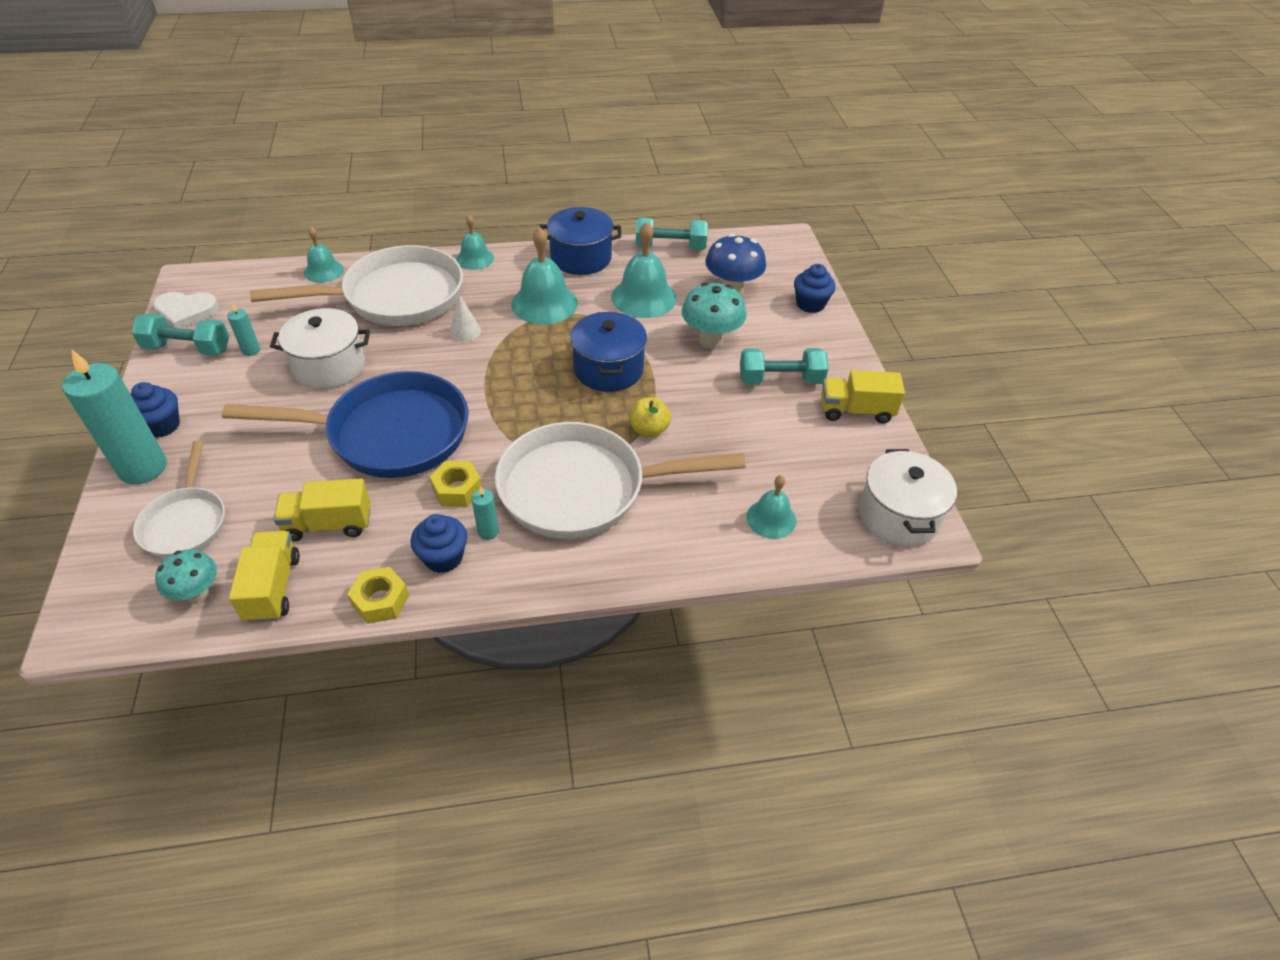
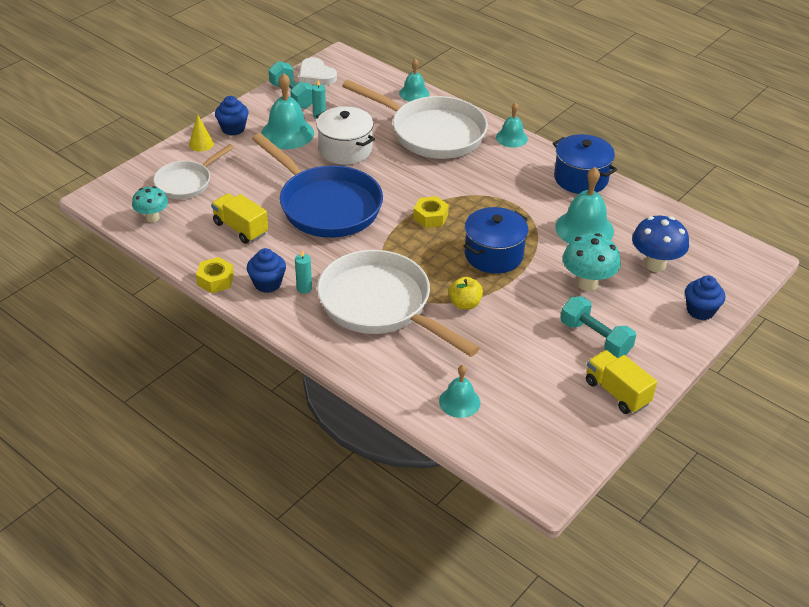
camera: 50 degrees right, 5 degrees down
(143, 468) = (201, 144): turquoise candle -> yellow cone
(273, 588) = (182, 239): yellow truck -> none
(457, 489) = (319, 257): yellow nut -> yellow nut (430, 217)
(465, 331) = (442, 177): white cone -> none
(544, 303) = (513, 191): turquoise bell -> turquoise bell (287, 133)
(670, 247) = (656, 209): turquoise dumbbell -> none
(898, 515) = (540, 464): white pot -> none

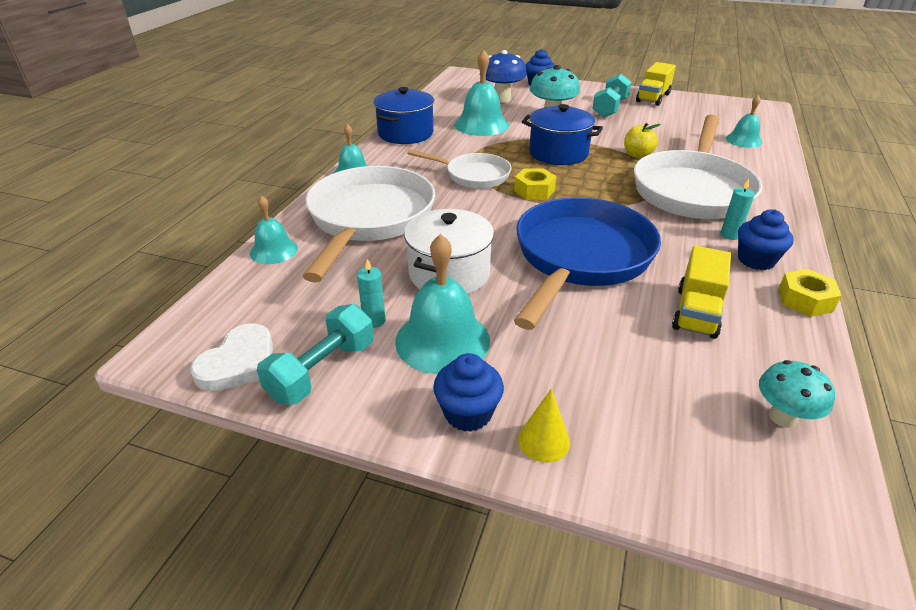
camera: 110 degrees left, 5 degrees down
(186, 182) = (662, 413): white pan -> white pan (473, 175)

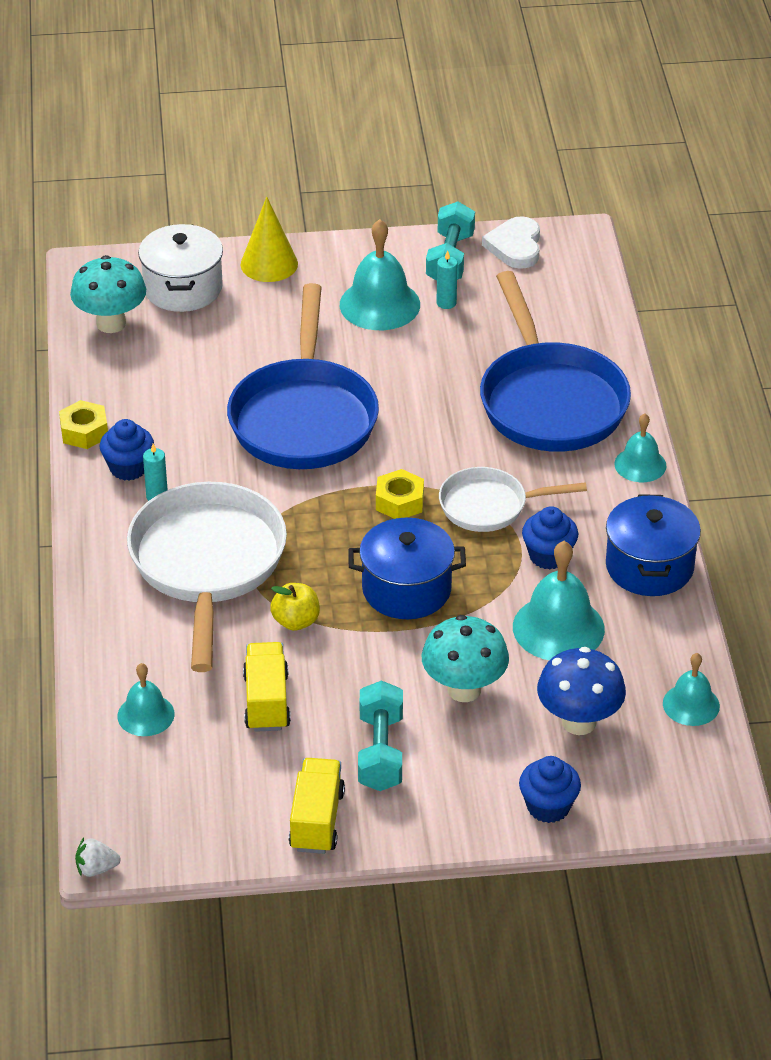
camera: 155 degrees right, 5 degrees up
(274, 250) = (602, 337): turquoise bell -> turquoise bell (691, 704)
(369, 219) = (550, 401): white pan -> blue pan
(449, 274) = (418, 363): white pot -> white pot (183, 288)
(468, 413) = (327, 264): blue cupcake -> blue cupcake (548, 556)
(544, 441) = (269, 264): yellow cone -> yellow cone, size x1.58
(696, 312) = (181, 390): yellow truck -> yellow truck (266, 702)
(772, 104) = (96, 869): none -> white strawberry
(782, 417) = (111, 323): turquoise mushroom -> turquoise mushroom, size x1.52

